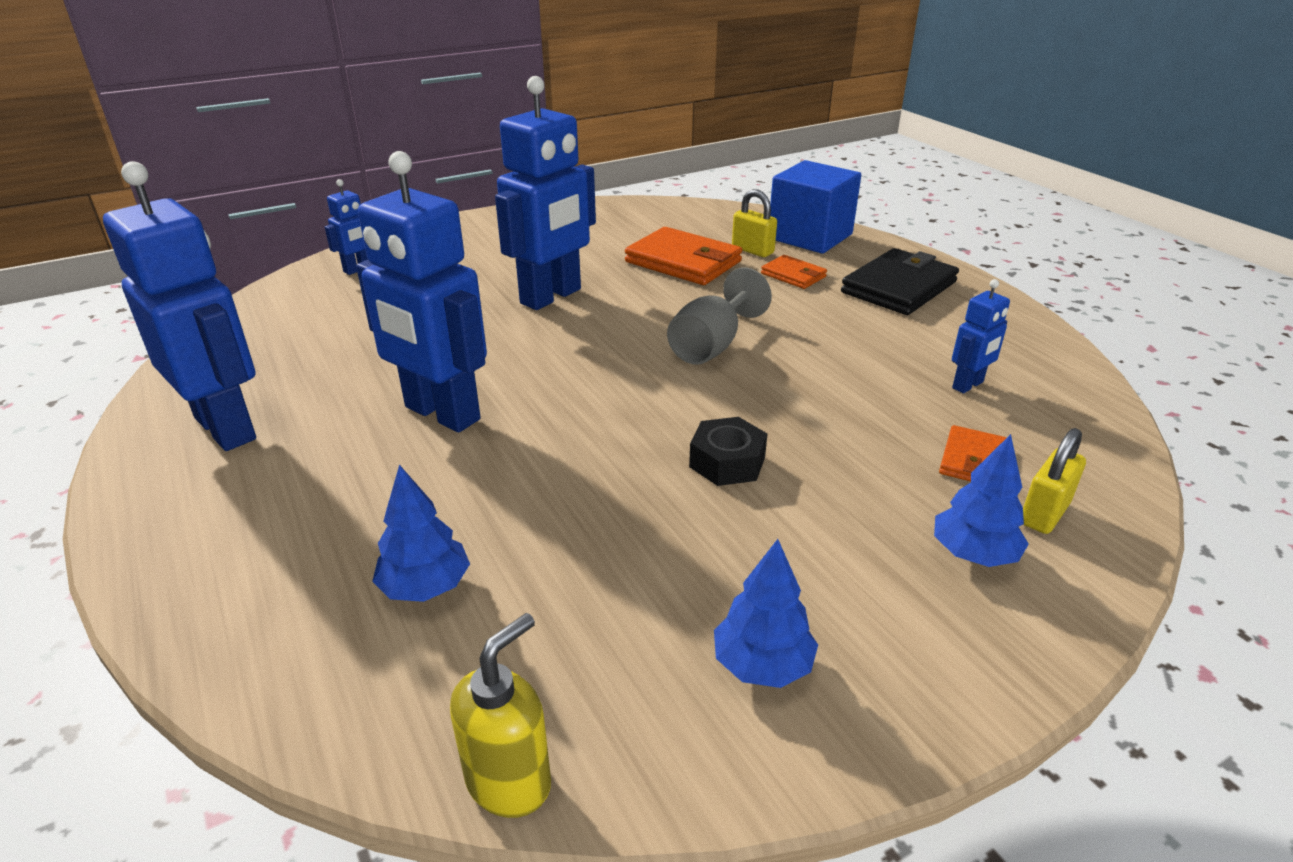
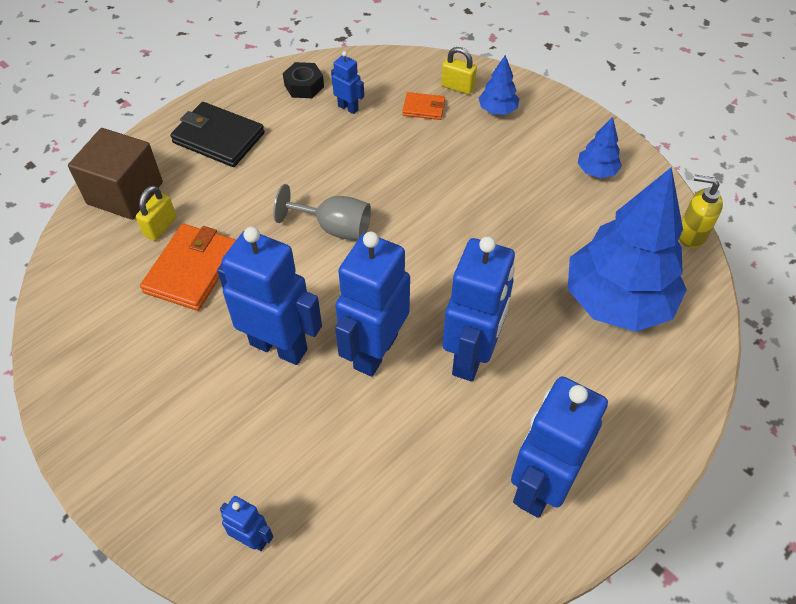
camera: 105 degrees left, 20 degrees up
(425, 587) = (617, 301): blue tree -> blue tree, size x2.34
(502, 349) = (375, 351): none -> blue robot
(727, 462) = (464, 201): black nut -> black nut (304, 86)
(793, 275) = (207, 196): orange wallet -> none
(810, 236) = (125, 193): blue cube -> brown cube

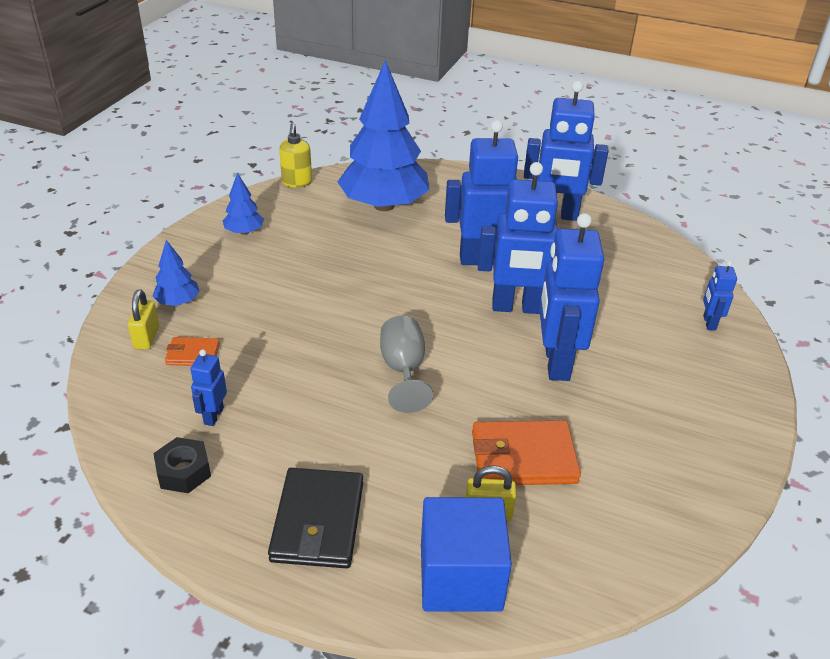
camera: 115 degrees left, 15 degrees down
(125, 193) = (460, 577): brown cube -> blue cube
(424, 108) = (193, 354): orange wallet -> orange wallet turned 75 degrees counterclockwise

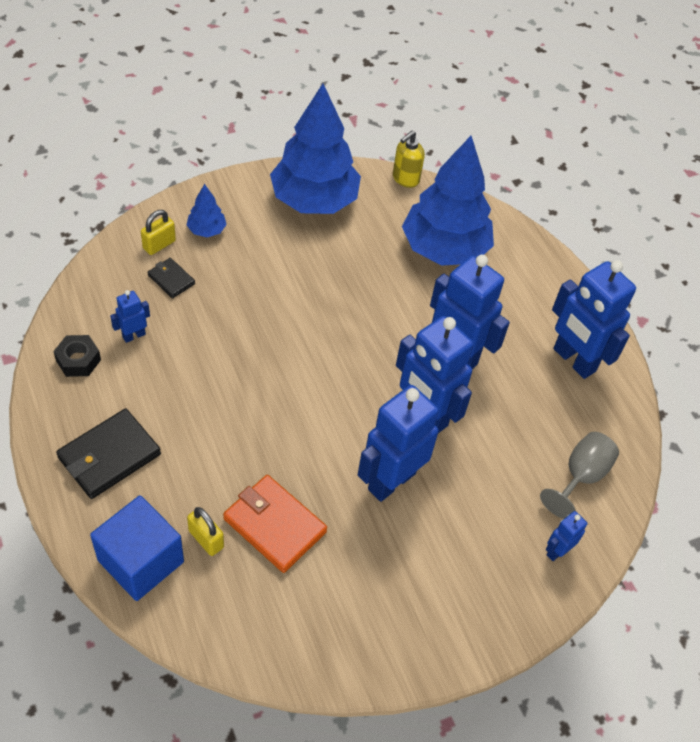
camera: 40 degrees right, 15 degrees up
(193, 354) = (171, 279): orange wallet -> black wallet
(244, 232) = (314, 200): blue tree -> blue tree, size x2.34
(403, 370) = (282, 398): grey goblet -> grey goblet (580, 476)

